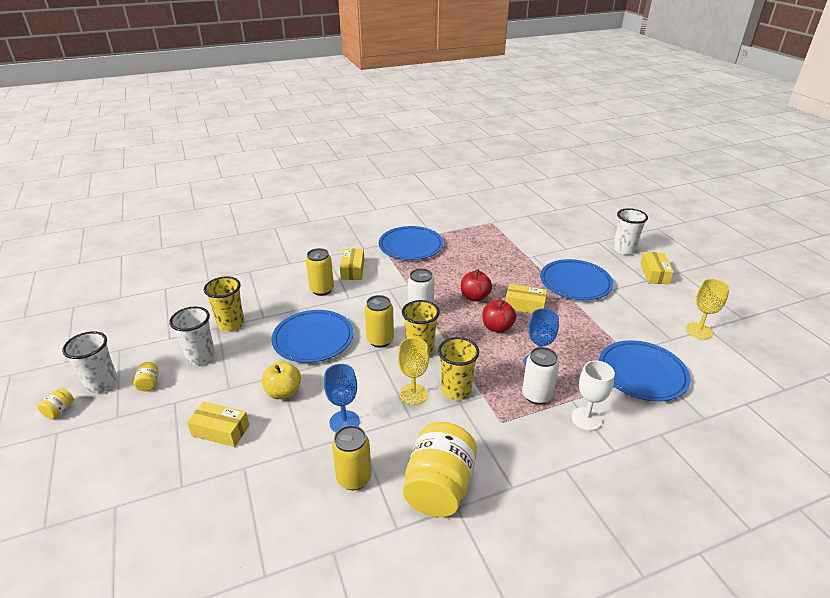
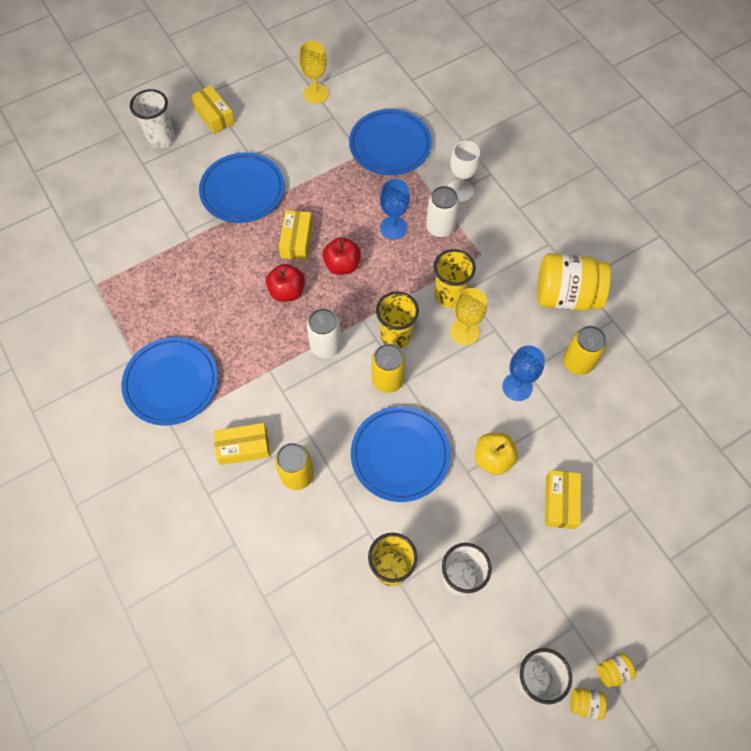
camera: 100 degrees left, 30 degrees up
(149, 384) = (518, 618): yellow jar -> yellow jar (612, 671)
(654, 274) = (214, 115): yellow box -> yellow box turned 60 degrees clockwise

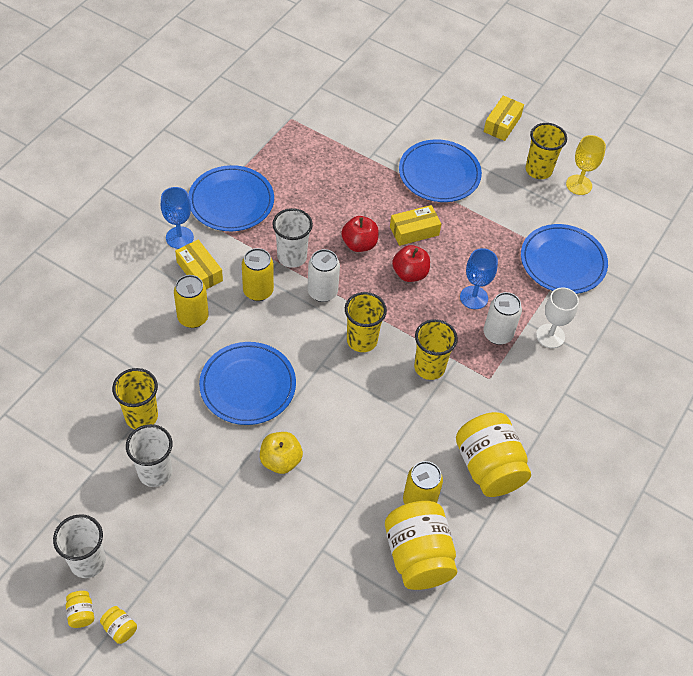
camera: 60 degrees right, 10 degrees down
(161, 138) = (453, 100): white cup -> white cup (292, 257)
(283, 114) = (538, 170): none -> yellow cup
(387, 380) = (315, 350): yellow can -> yellow can (258, 291)
(464, 332) = (397, 393): yellow goblet -> none
(517, 387) = (364, 456): blue goblet -> blue goblet (179, 237)
(560, 502) = (264, 532): yellow box -> none
(628, 387) = (418, 556): none -> yellow jar

